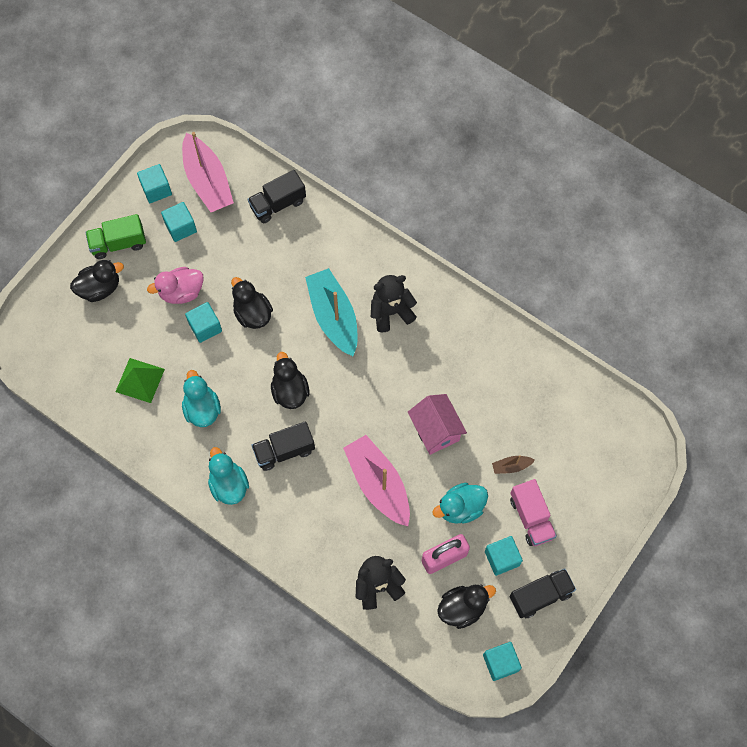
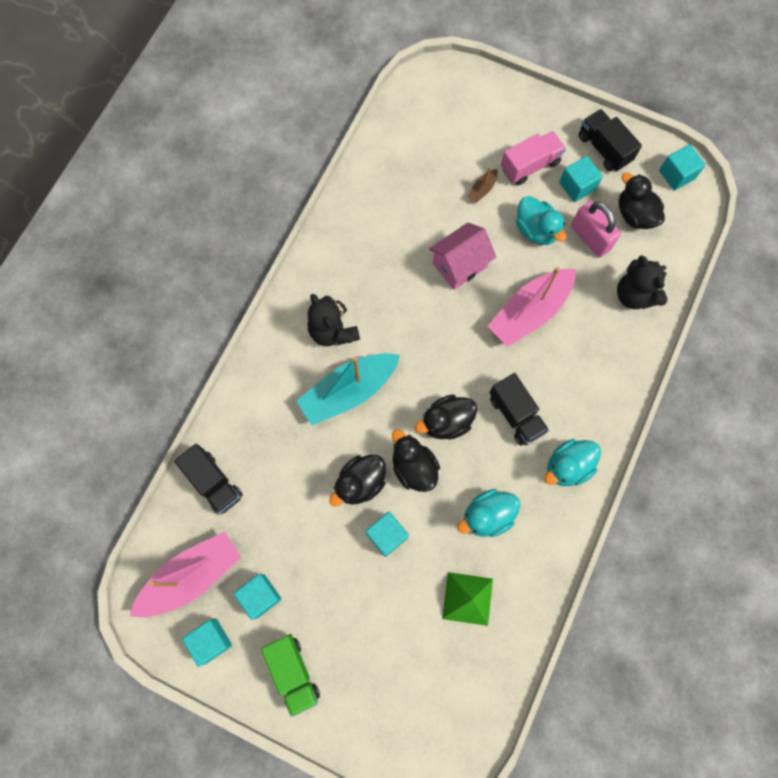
camera: 100 degrees left, 5 degrees up
(100, 288) = (358, 681): black duck -> black duck (413, 467)
(181, 292) = (347, 574): pink duck -> none
(511, 466) = (482, 189): brown boat -> brown boat turned 60 degrees clockwise

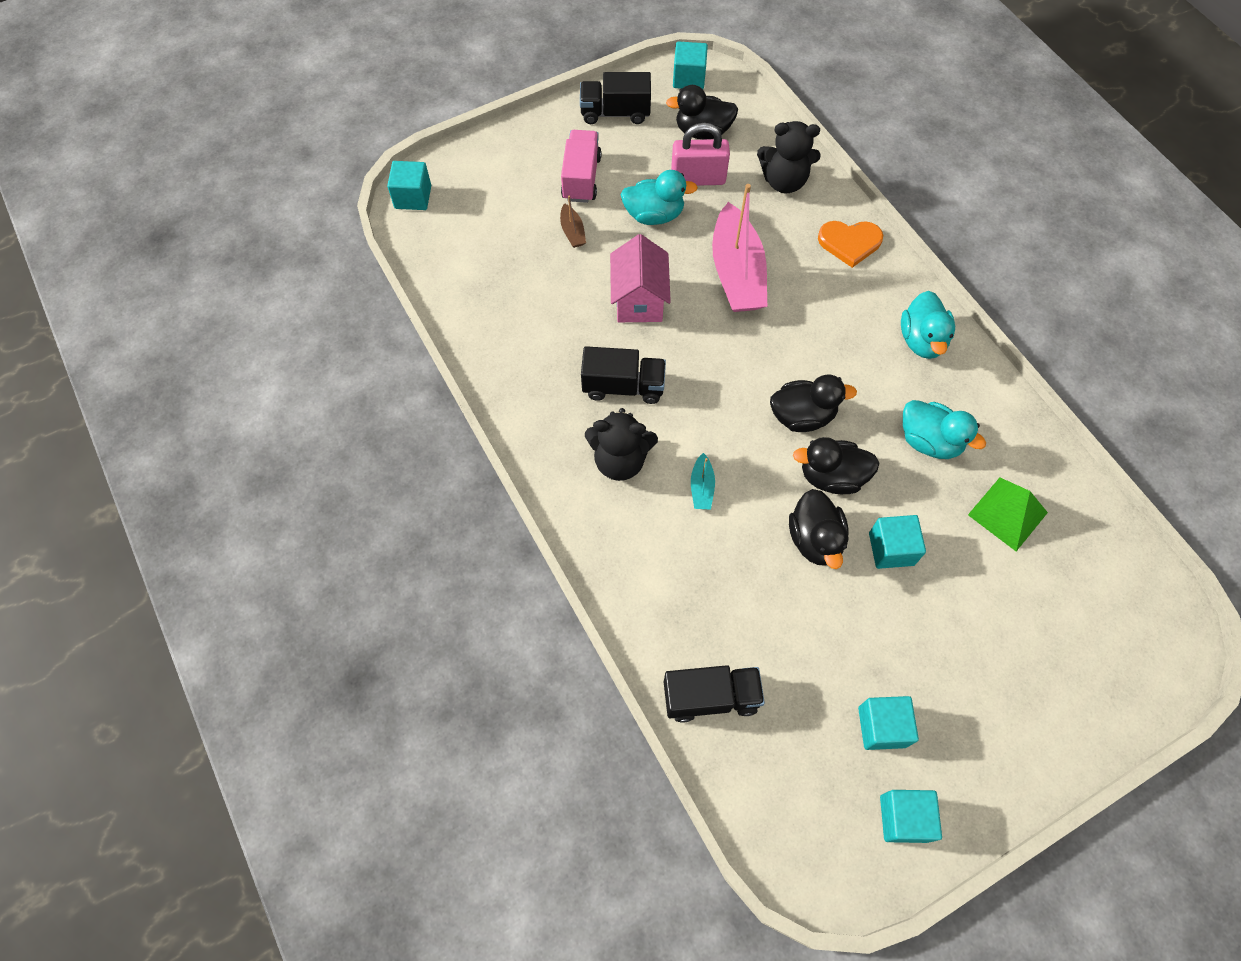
camera: 55 degrees left, 10 degrees down
(192, 576) = (810, 793): pink boat -> none
(293, 672) = (993, 744): green truck -> none
(348, 391) = (702, 487): turquoise boat -> turquoise boat, size x0.43
(446, 422) = (802, 416): black duck -> black duck turned 105 degrees counterclockwise
(487, 516) = (929, 441): turquoise duck -> turquoise duck turned 60 degrees counterclockwise
(516, 414) = (837, 350): black truck -> black truck (623, 386)
(577, 186) = (636, 156): turquoise cube -> turquoise cube (413, 197)
(615, 371) = (849, 243): none -> orange heart

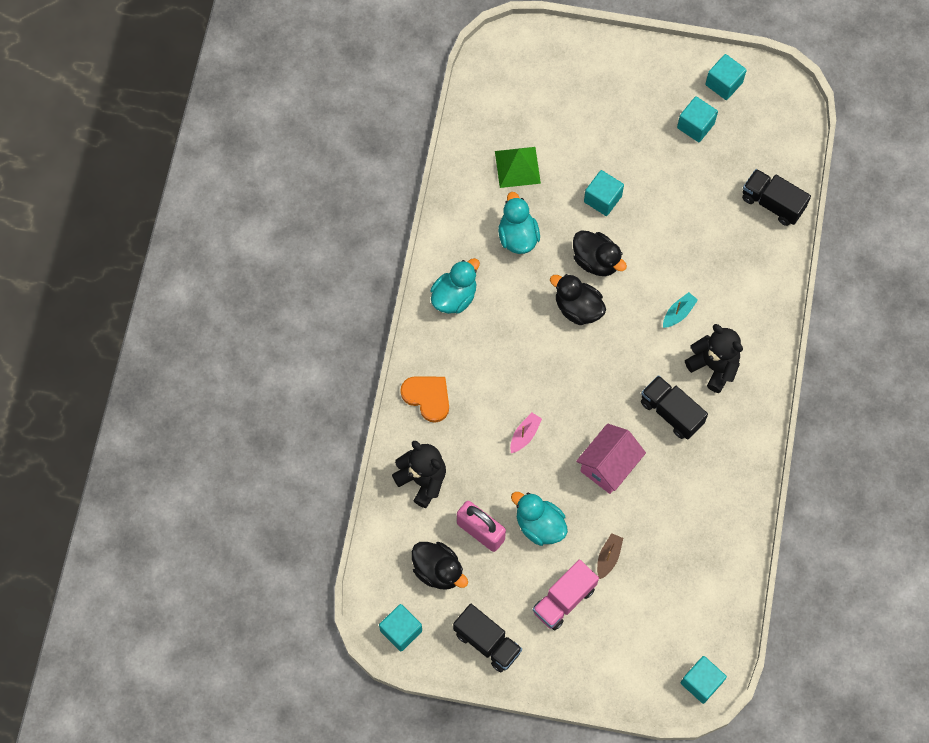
camera: 140 degrees left, 5 degrees up
(737, 273) = (525, 435): pink boat -> pink boat, size x0.43
(815, 539) = (640, 235): black duck -> none

